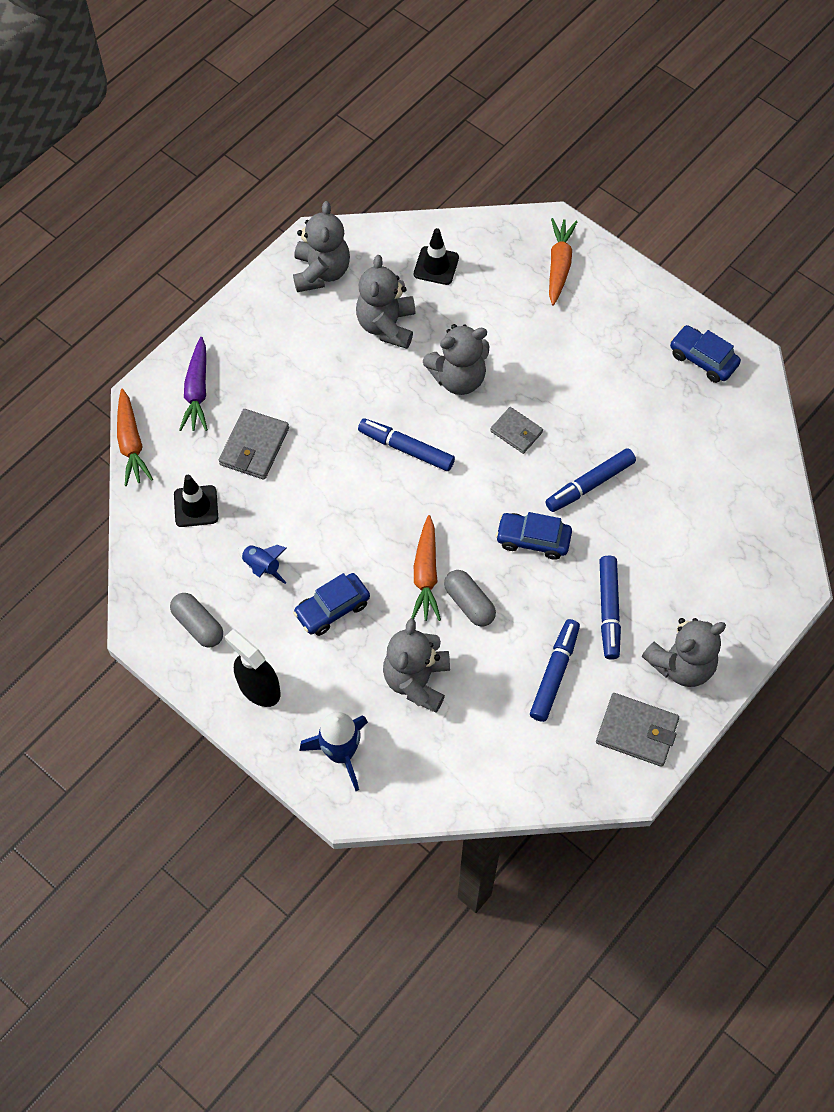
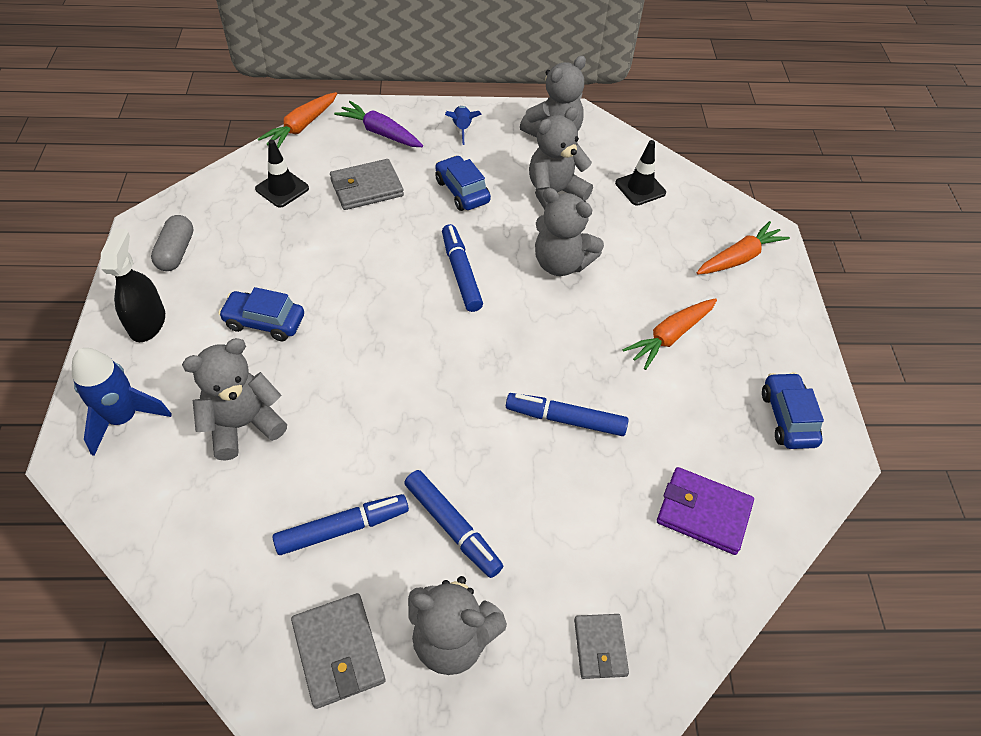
camera: 45 degrees right, 10 degrees down
(197, 391) = (380, 133): purple carrot -> purple carrot turned 75 degrees clockwise
(262, 567) = (264, 256): blue rocket -> blue rocket (462, 129)
(426, 575) = (355, 362): orange carrot -> orange carrot (670, 337)
(469, 603) = (356, 411): grey capsule -> none
(516, 432) = (557, 332): grey wallet -> grey wallet (600, 647)
(533, 540) = (466, 415): blue car -> blue car (462, 191)
(609, 610) = (452, 527): blue marker -> blue marker turned 90 degrees counterclockwise
(722, 465) = (703, 513): none -> purple wallet

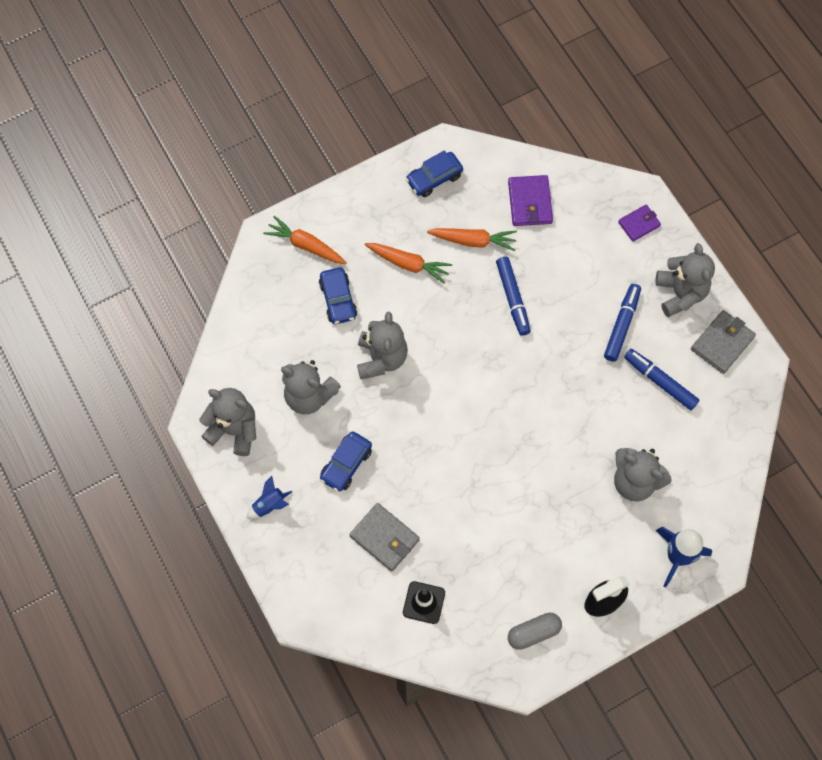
camera: 115 degrees left, 15 degrees up
(264, 322) = (554, 523): blue car -> blue car (338, 300)
(301, 127) = (343, 639): orange carrot -> orange carrot (473, 241)
(380, 133) = (312, 568): purple carrot -> none
(461, 273) = (431, 420): blue marker -> none
(600, 647) = (639, 224): grey wallet -> purple wallet
(640, 188) = (266, 337): black traffic cone -> none

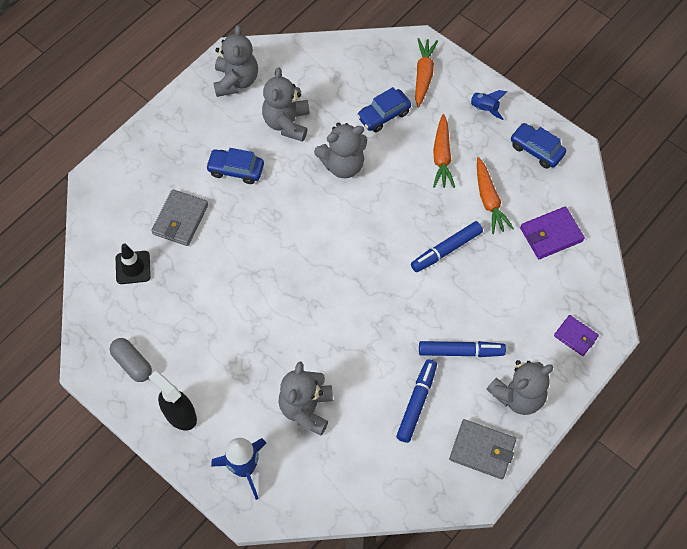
camera: 70 degrees right, 5 degrees down
(270, 505) = (180, 127): blue rocket -> blue rocket (484, 109)

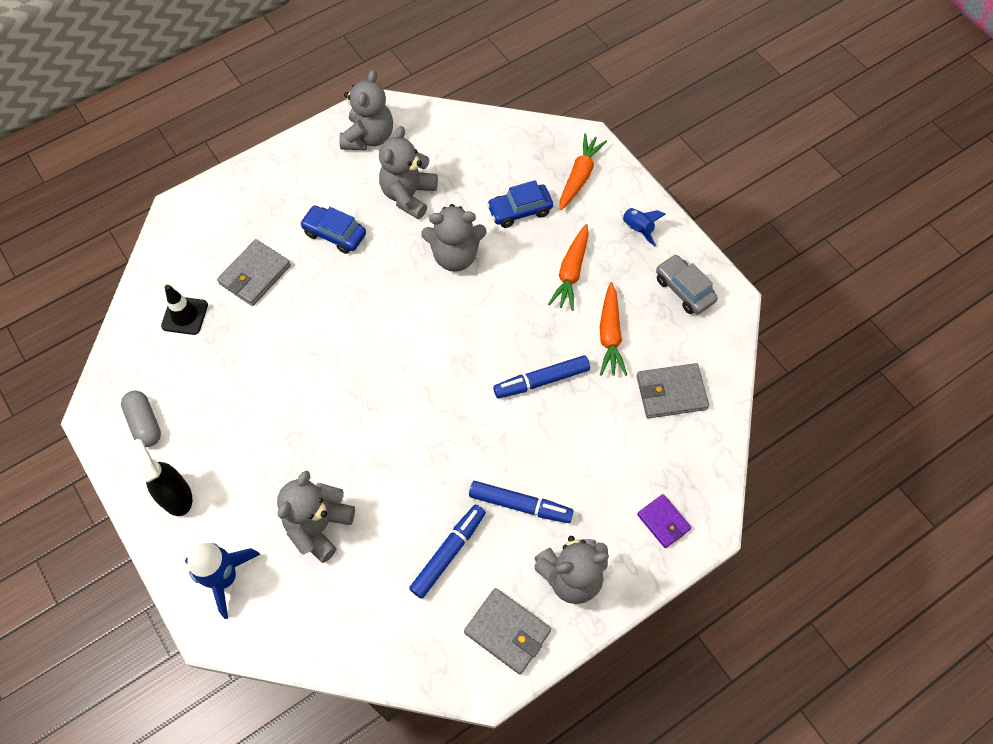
camera: 15 degrees right, 0 degrees up
(536, 150) = (684, 290): blue car -> grey car
(551, 235) = (671, 393): purple wallet -> grey wallet

